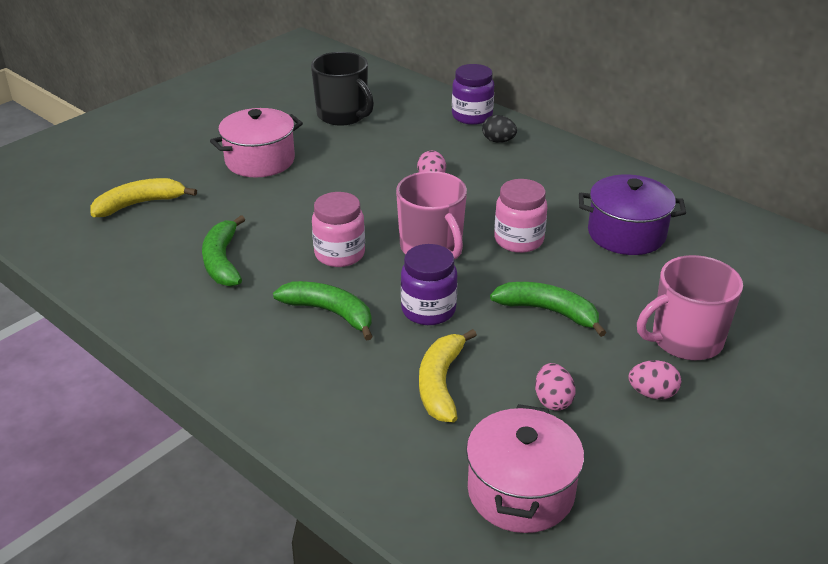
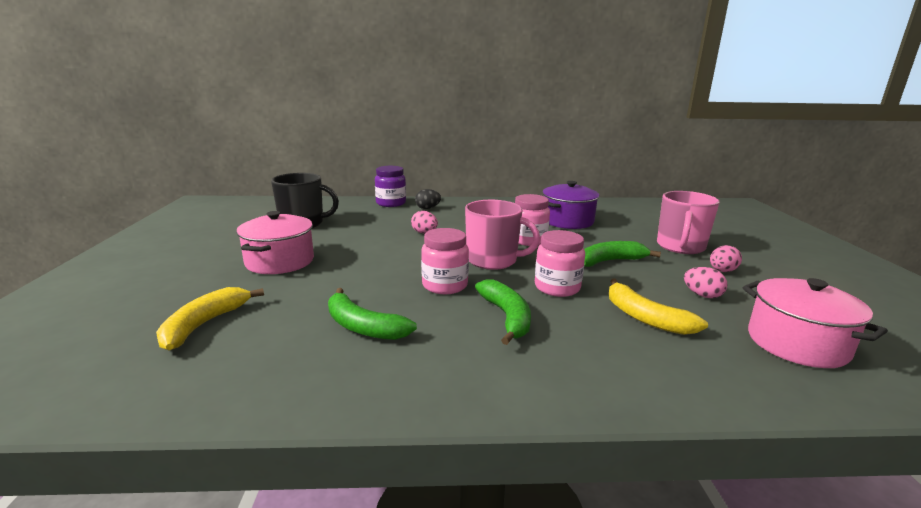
camera: 45 degrees left, 15 degrees down
(330, 313) = (506, 317): green banana -> green banana turned 90 degrees clockwise
(428, 310) = (557, 288): purple jar -> pink jar

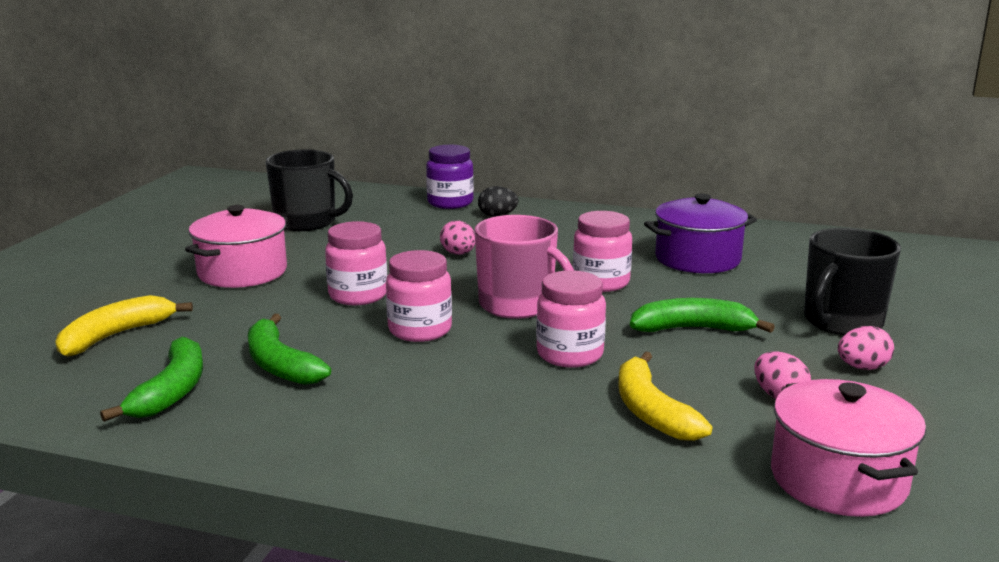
camera: 20 degrees right, 0 degrees up
(380, 267) = (358, 295): none -> pink jar
(506, 317) = (461, 381): green banana -> green banana (171, 391)
(680, 247) = (841, 322): pink mug -> black mug

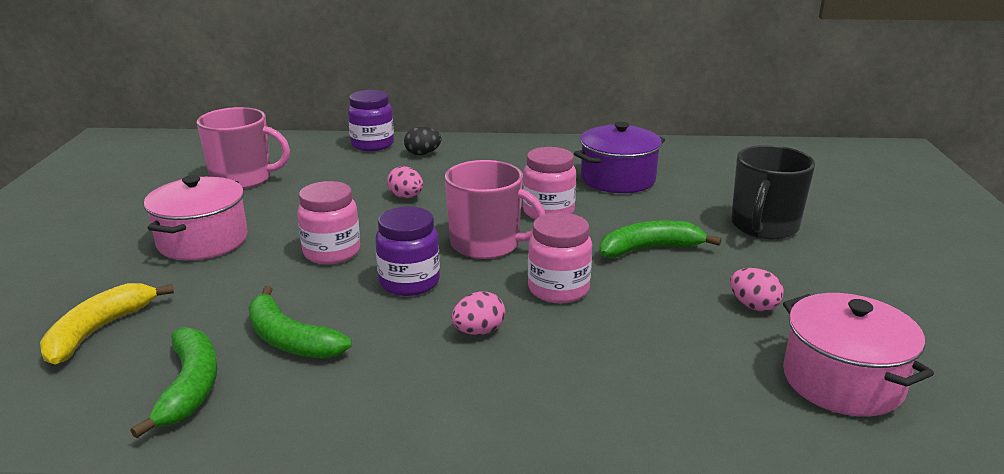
camera: 15 degrees left, 5 degrees up
(307, 222) = (243, 179): black mug -> pink mug
(420, 330) = (409, 282): pink jar -> purple jar
(651, 411) = (657, 337): yellow banana -> none
(862, 367) = (803, 268): pink egg -> pink egg (478, 331)

